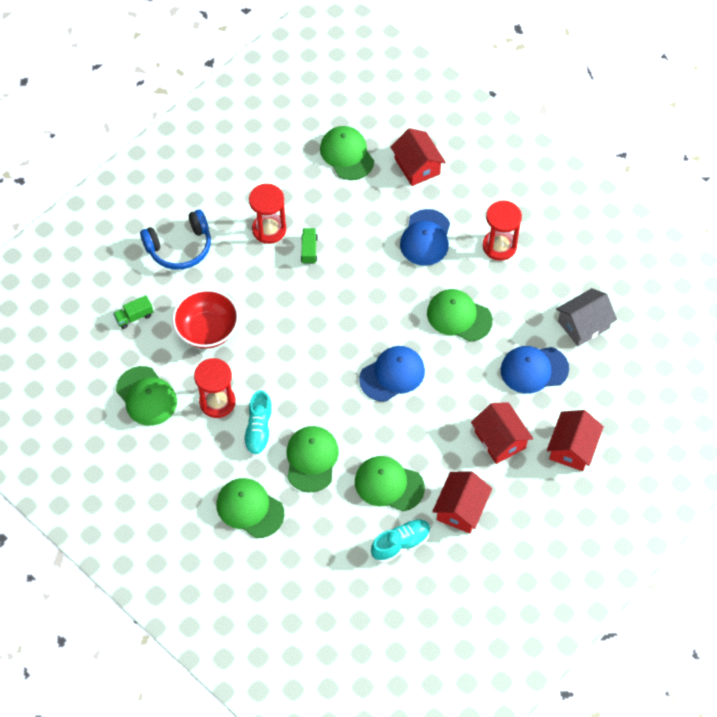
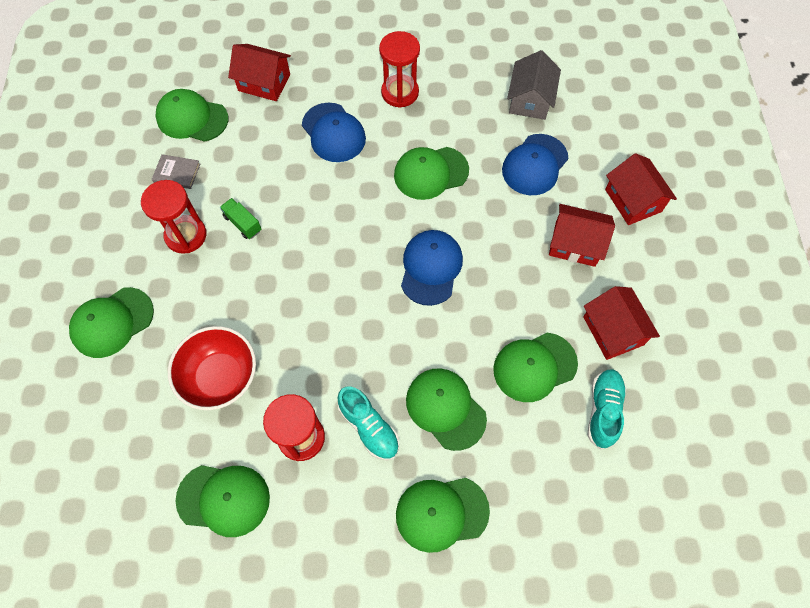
camera: 45 degrees left, 5 degrees up
(134, 317) = (131, 430): green truck -> none
(180, 247) = (112, 322): blue headphones -> green cap
(302, 184) = (177, 173): none -> grey book

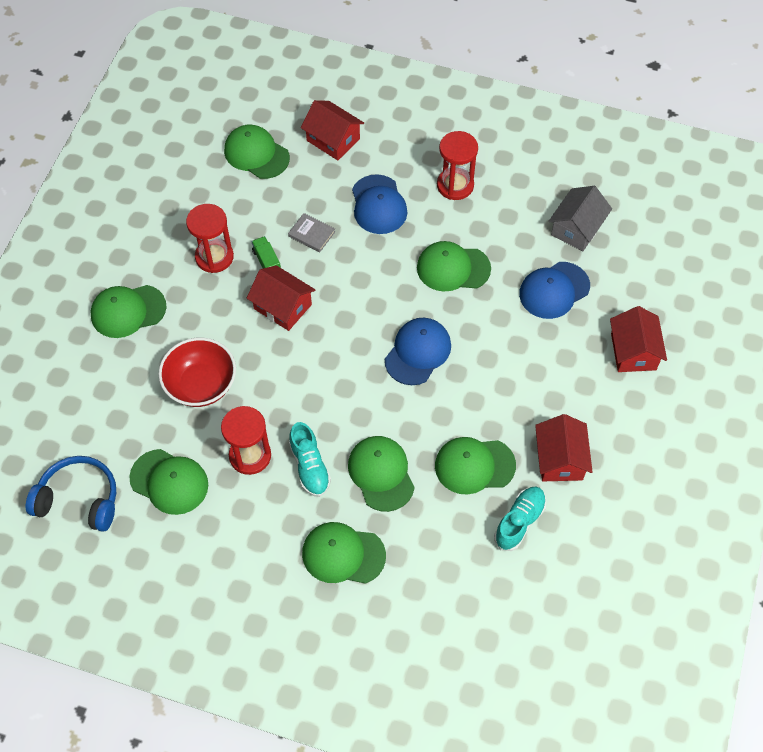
camera: 20 degrees right, 5 degrees down
(128, 558) = (79, 499): none -> blue headphones
(177, 173) = (226, 200): grey book -> grey book (311, 234)
(575, 244) = (559, 373): red house -> red house (282, 306)

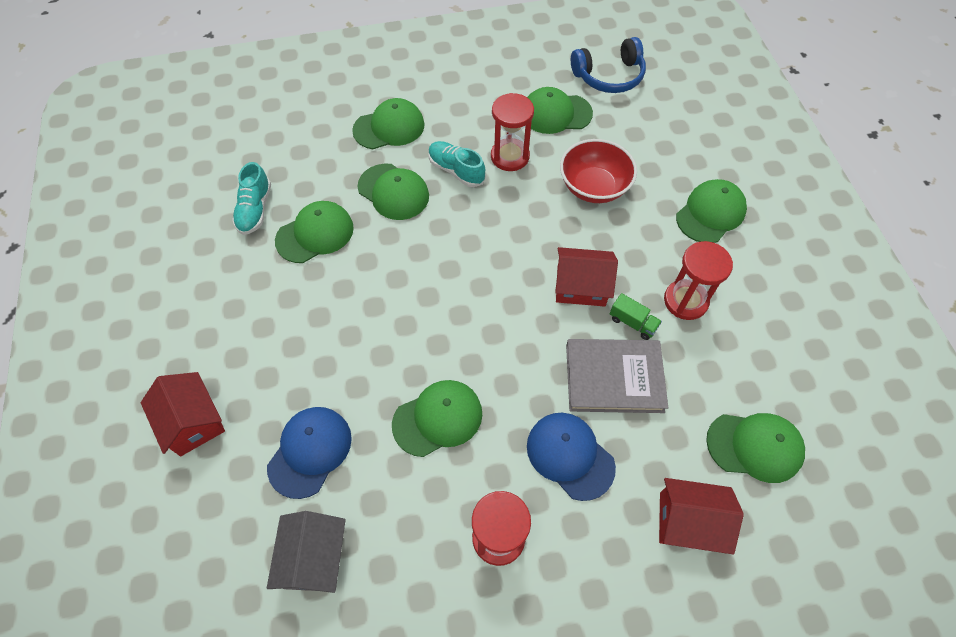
camera: 150 degrees right, 0 degrees up
(311, 234) = (614, 377): grey book -> grey book, size x2.01
(418, 352) = (422, 307): blue cap -> none
(560, 459) = (237, 275): red house -> none

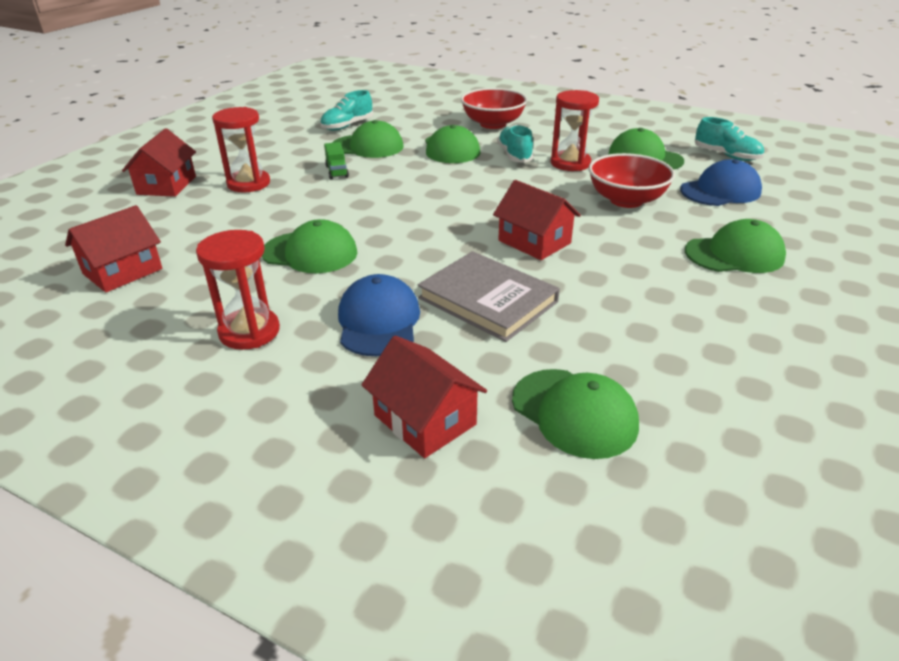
camera: 40 degrees right, 25 degrees down
(310, 451) = (205, 227): blue cap -> blue cap (720, 191)
(314, 558) = (123, 271): grey house -> red house
(389, 127) = (493, 124): green cap -> red bowl
(609, 76) = (726, 156): blue headphones -> turquoise shoe
(632, 323) = (554, 279): green truck -> green truck (337, 171)
(685, 301) = (630, 290): red hourglass -> red hourglass (248, 183)

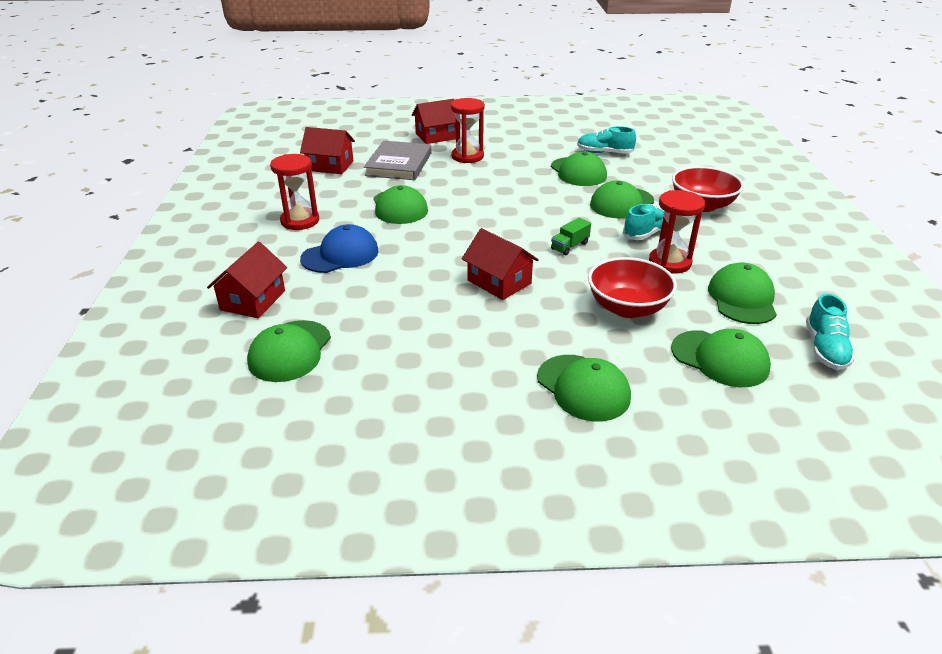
camera: 60 degrees right, 0 degrees up
(337, 171) = (521, 176): green truck -> green truck (569, 246)
(488, 300) = (397, 285): grey book -> grey book (399, 164)
(534, 242) = (499, 282): red house -> red house turned 60 degrees counterclockwise
(720, 191) = (720, 359): blue cap -> green cap

